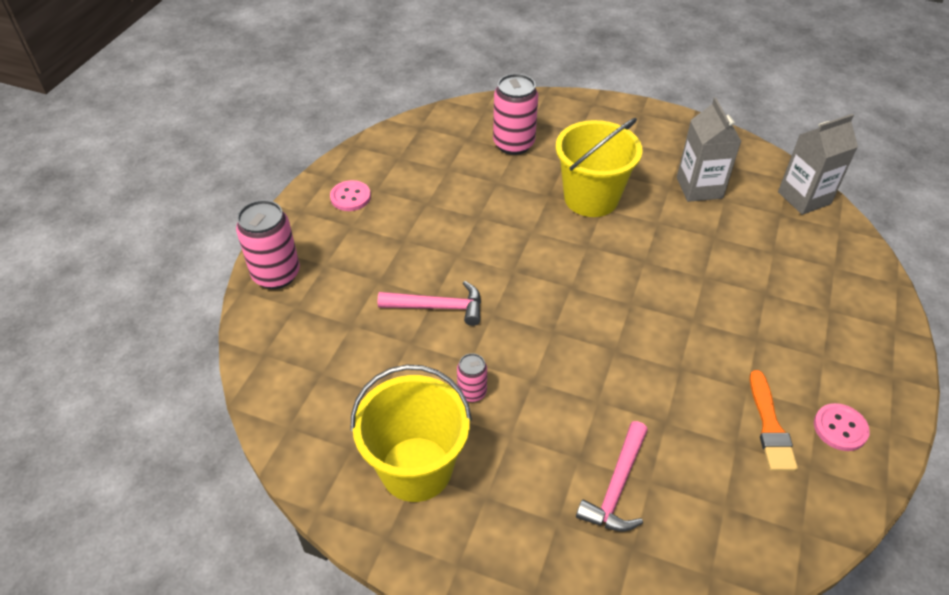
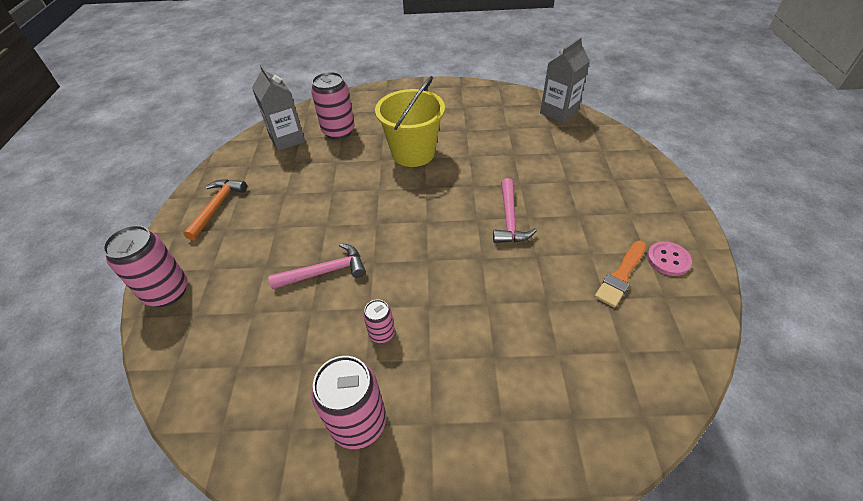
camera: 20 degrees left, 0 degrees up
(350, 197) = (217, 207): pink button -> orange hammer
(416, 468) = (358, 423): yellow bucket -> pink can
(616, 487) = (535, 369): pink hammer -> pink hammer (509, 219)
(699, 188) = (486, 125): grey carton -> grey carton (287, 139)
(770, 426) = (621, 275): orange brush -> orange brush turned 60 degrees clockwise

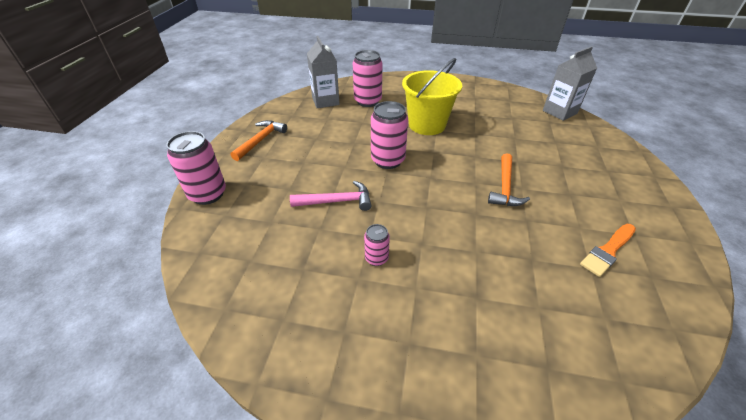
camera: 10 degrees right, 5 degrees down
(358, 423) = (343, 328): pink can -> pink can (387, 160)
(509, 219) = (505, 187): pink hammer -> orange hammer
(668, 259) = (657, 245): pink button -> none

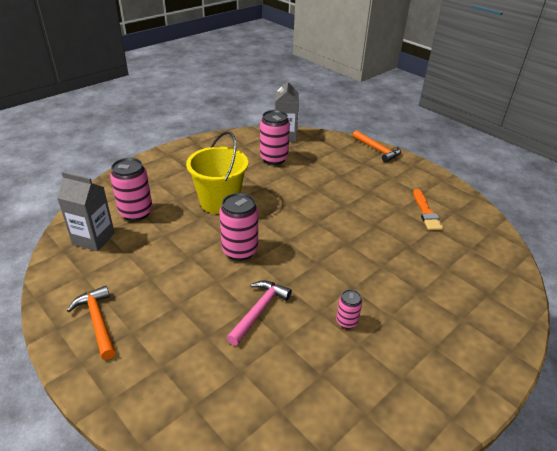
camera: 55 degrees left, 5 degrees down
(208, 194) = (143, 408): pink can -> pink can (274, 159)
(505, 187) = (335, 213): orange hammer -> orange hammer (377, 150)

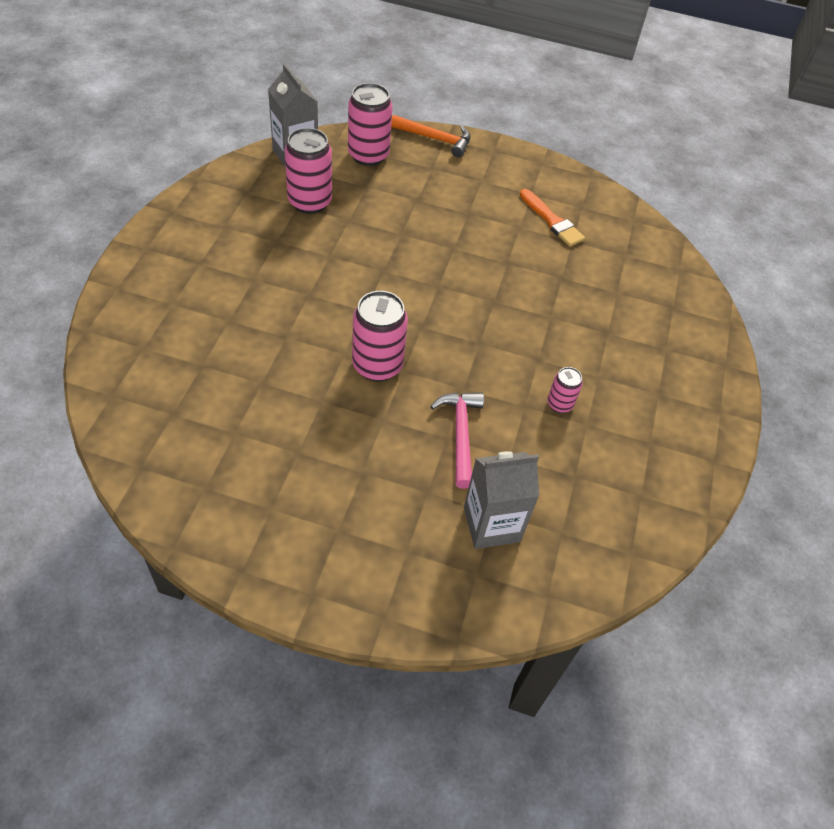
camera: 35 degrees left, 15 degrees up
(93, 238) = (167, 431): grey carton -> grey carton (491, 524)
(97, 321) = (284, 537): orange hammer -> none
(136, 213) = (190, 366): pink can -> pink can (368, 155)
(219, 202) = (292, 302): yellow bucket -> none

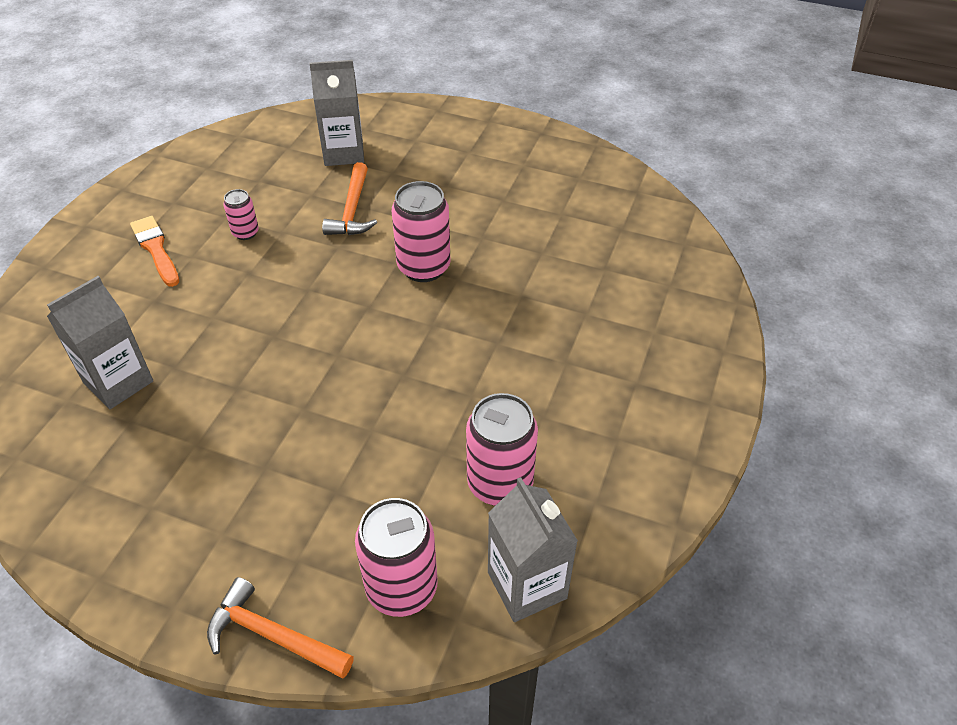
camera: 170 degrees left, 5 degrees down
(460, 434) = (352, 210): pink hammer -> orange hammer
(552, 221) = (142, 455): orange brush -> orange brush (156, 249)
(596, 266) = (118, 382): none -> grey carton

